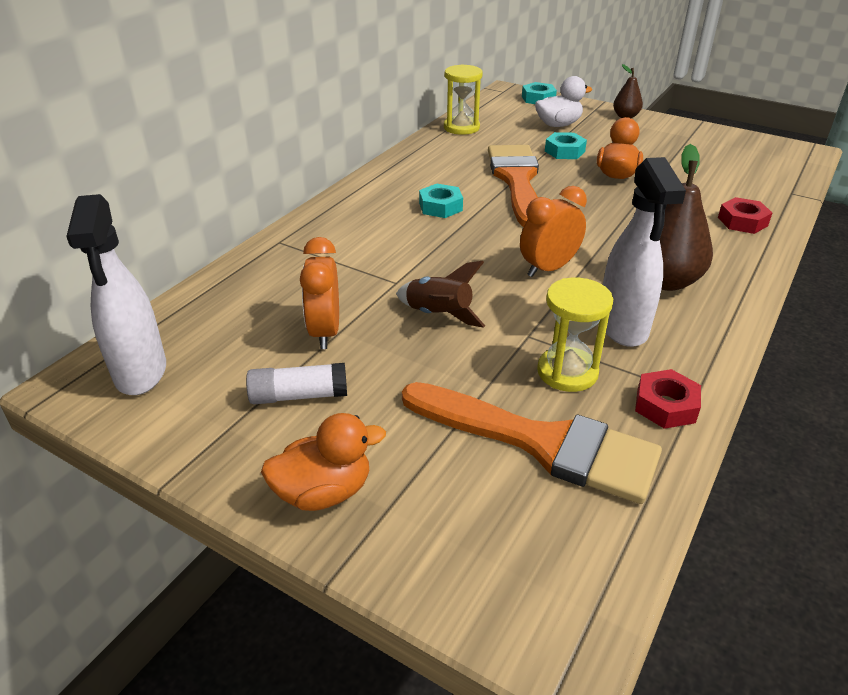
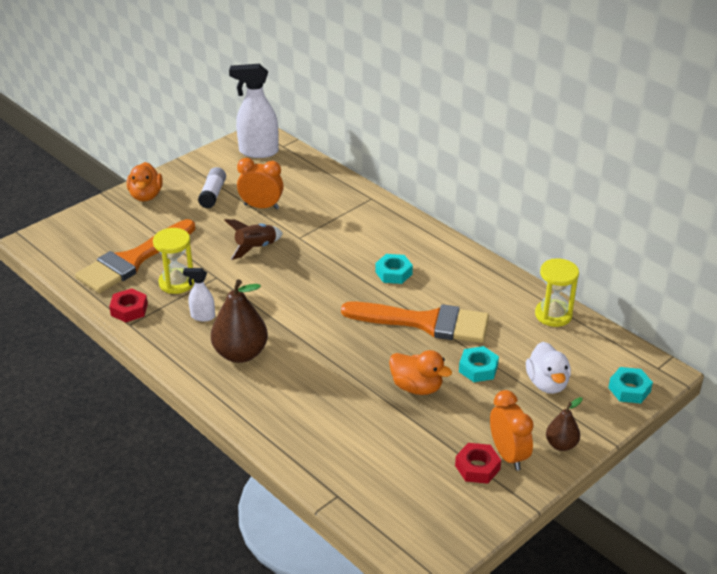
camera: 105 degrees right, 0 degrees up
(548, 268) = (283, 304): orange clock -> orange clock (508, 455)
(622, 327) = (202, 316): white spray bottle -> white spray bottle, size x0.52
(742, 221) = (300, 433): red nut -> red nut (477, 467)

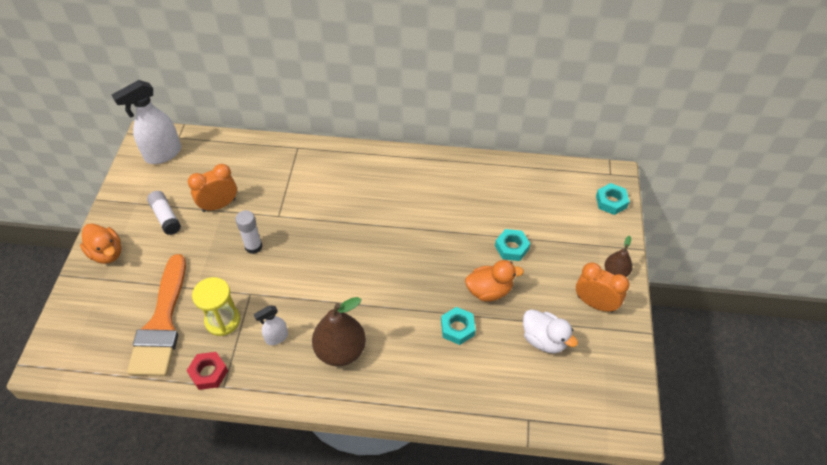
camera: 40 degrees left, 15 degrees up
(255, 248) = (253, 246): brown rocket -> white glue stick
(393, 273) = (379, 204): turquoise nut -> turquoise nut (457, 328)
(425, 322) = (442, 233): orange brush -> none
(477, 467) = (587, 327): red nut -> none
(547, 383) = (562, 230): white duck -> white duck (544, 340)
(553, 315) = (514, 172): yellow hourglass -> none

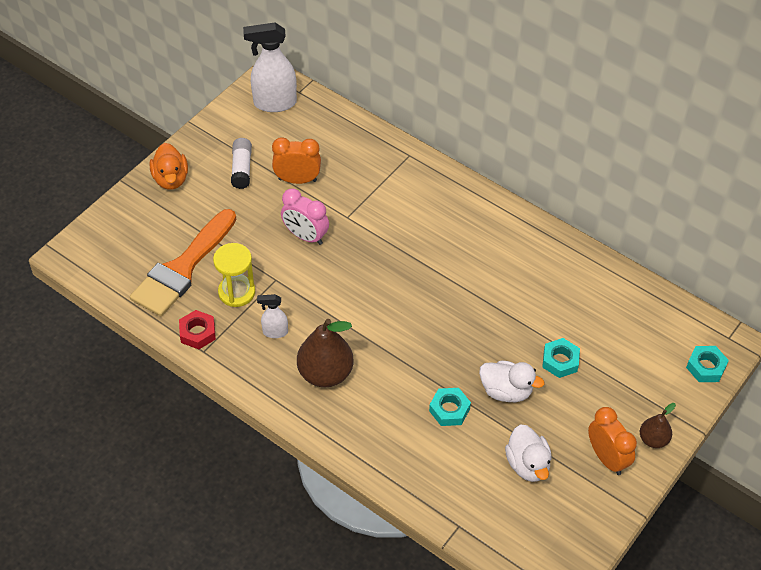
camera: 30 degrees right, 0 degrees up
(253, 246) = (305, 236): white glue stick -> pink clock
(489, 291) = (506, 391): orange duck -> white duck

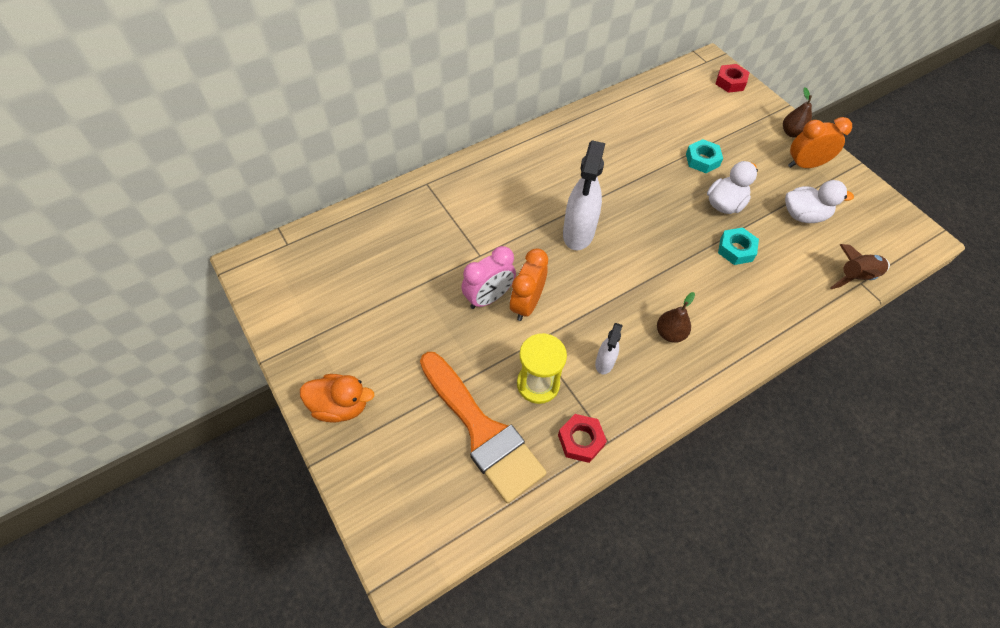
camera: 70 degrees left, 5 degrees up
(242, 169) = (365, 328): white glue stick -> none
(274, 103) = (288, 270): white spray bottle -> white spray bottle (578, 234)
(297, 180) = (409, 282): orange clock -> orange clock (526, 304)
(325, 373) = (670, 333): brown pear -> brown pear, size x0.55
(464, 520) = (855, 277): none -> brown rocket
(706, 367) = (730, 82): turquoise nut -> red nut

